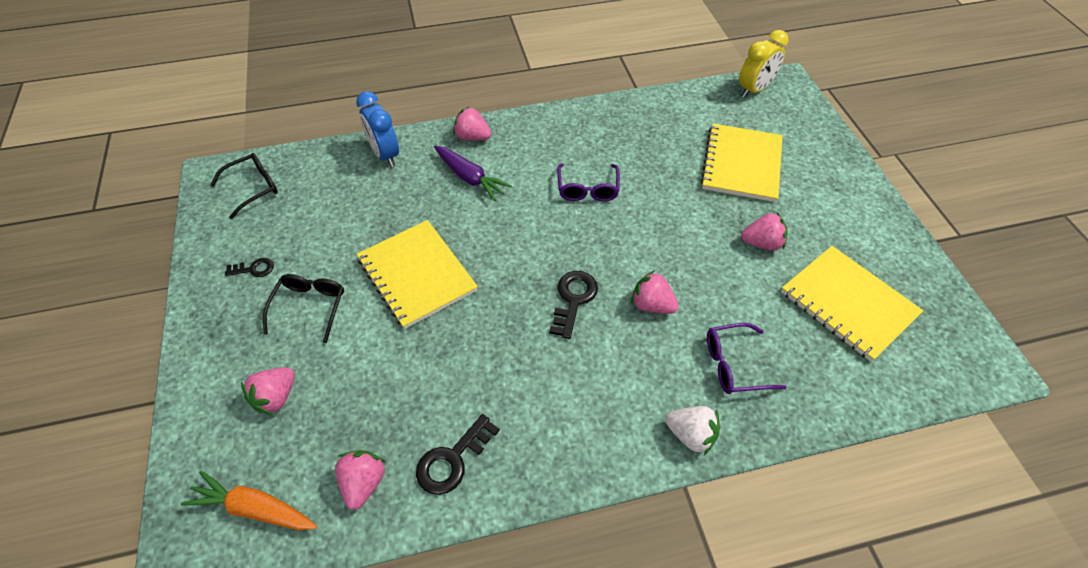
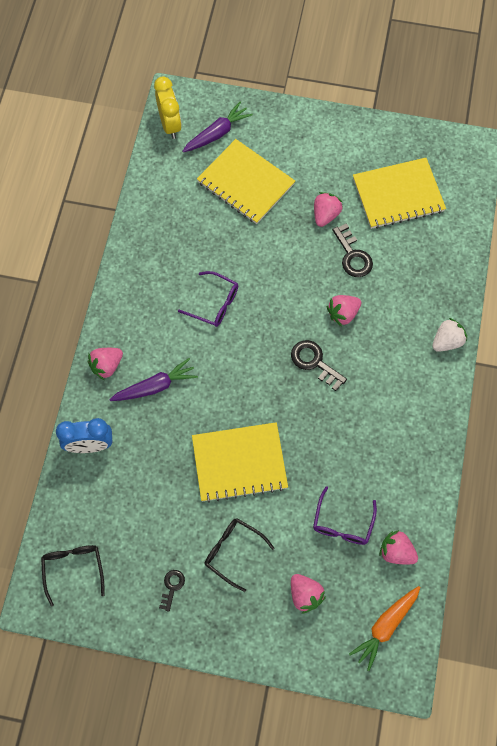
camera: 65 degrees left, 15 degrees up
(452, 460) = (403, 490): black key -> black key (352, 255)
(734, 365) = (411, 289): purple glasses -> purple glasses (342, 523)
(776, 124) = (217, 133): none -> purple carrot

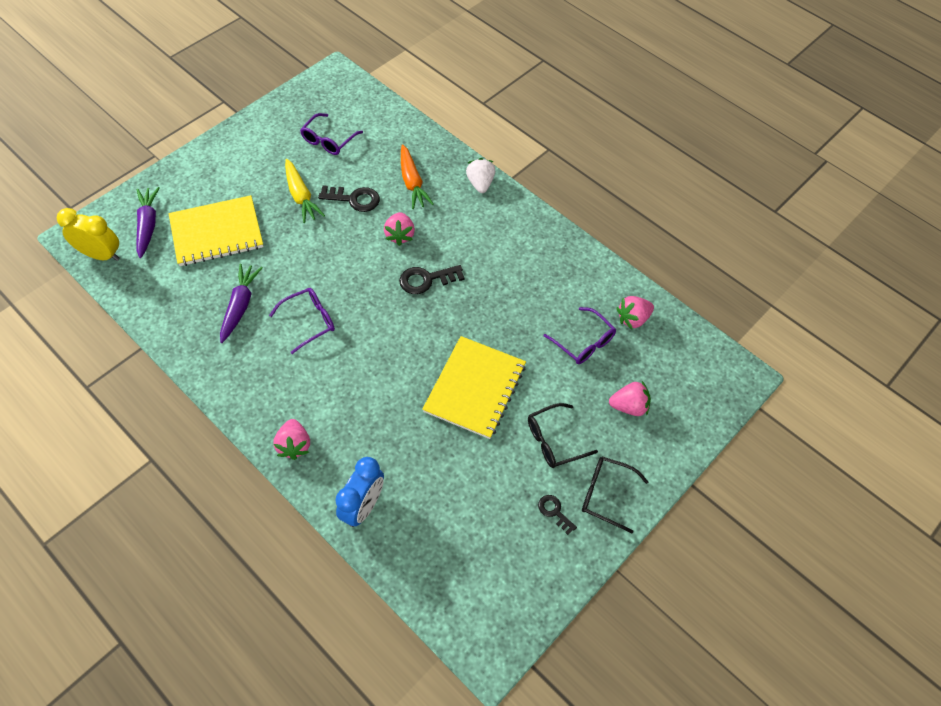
camera: 60 degrees left, 10 degrees down
(73, 569) = (479, 594): black glasses -> black glasses (606, 494)
(155, 386) = (349, 415): purple carrot -> purple carrot (240, 306)
(325, 215) = (301, 196): pink strawberry -> yellow carrot
(386, 626) = (691, 363): orange carrot -> orange carrot (412, 182)
(398, 195) = (328, 140): yellow notebook -> purple glasses

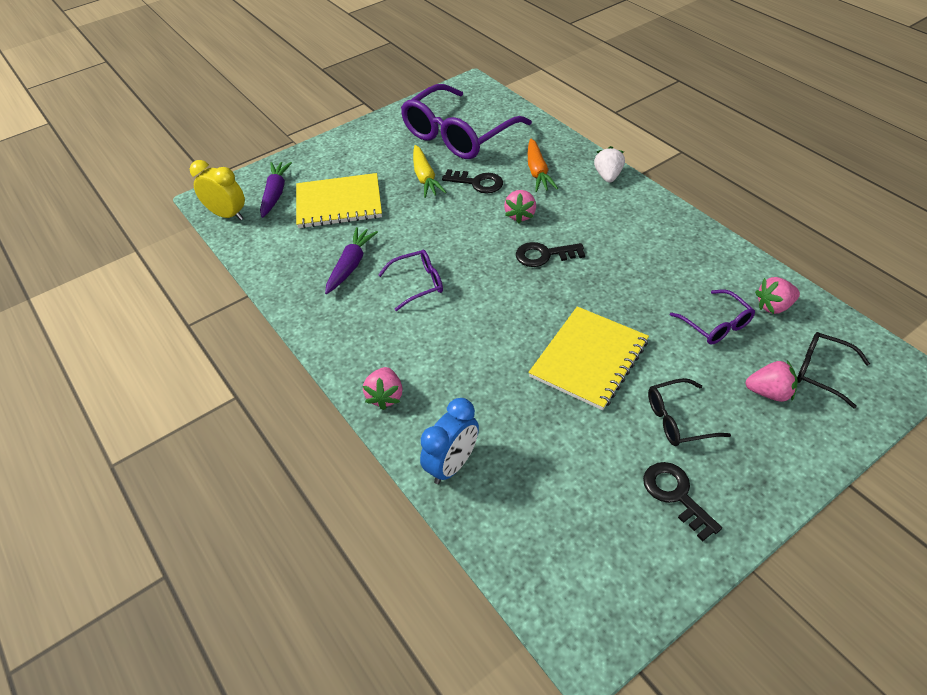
camera: 15 degrees right, 10 degrees down
(328, 140) = (458, 135): purple glasses -> purple glasses, size x2.14
(554, 512) = (676, 495): black key -> black key, size x1.66
(606, 494) = (740, 483): black glasses -> black glasses (821, 372)

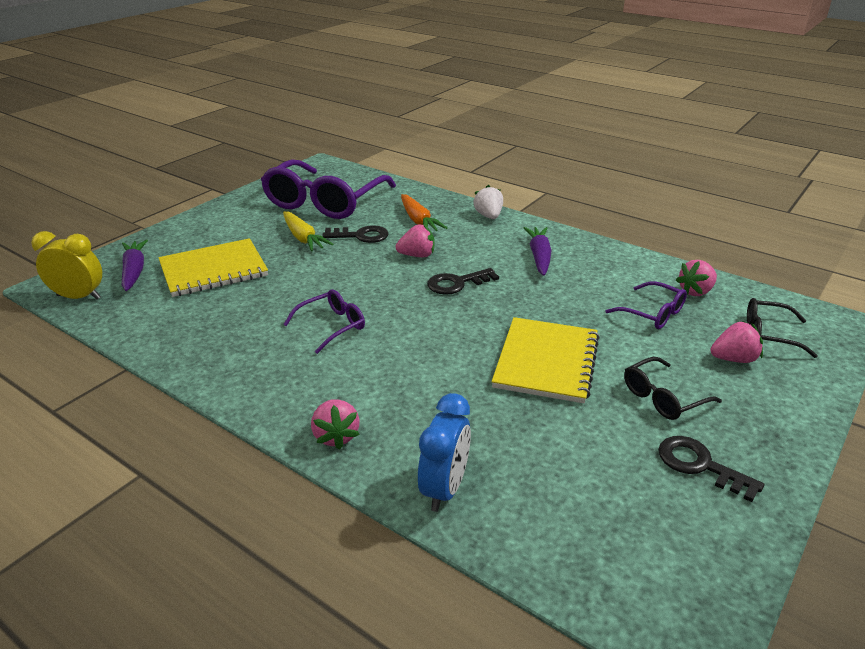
camera: 20 degrees left, 15 degrees down
(350, 266) = (247, 322): purple carrot -> purple carrot (539, 257)
(520, 215) = (417, 255): pink strawberry -> pink strawberry turned 90 degrees counterclockwise

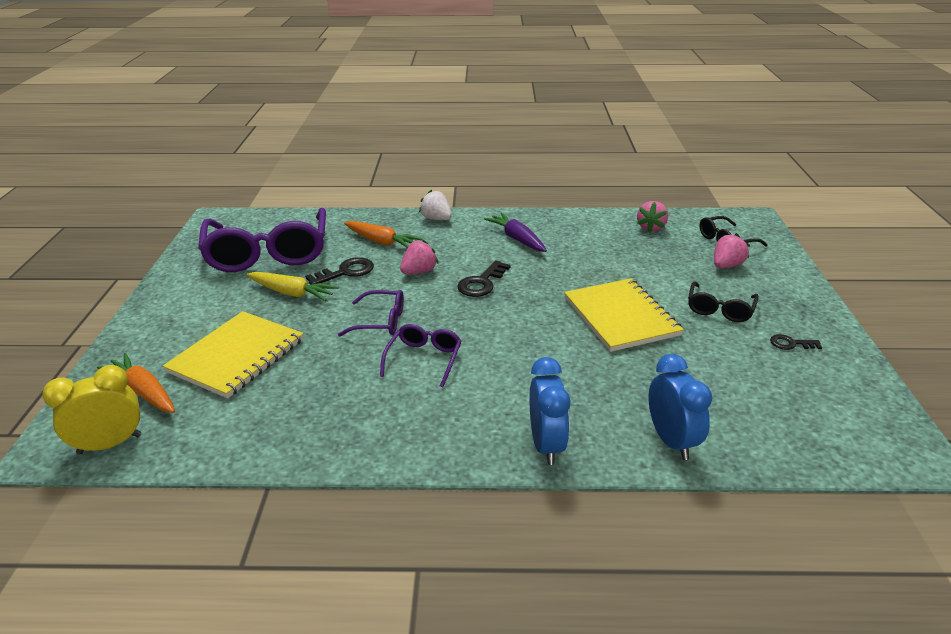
camera: 35 degrees left, 0 degrees up
(134, 271) = (144, 392): purple carrot -> orange carrot
(336, 436) = (546, 445): pink strawberry -> blue clock
(652, 313) = (644, 253): purple glasses -> purple glasses (380, 321)
(700, 465) = (791, 344): black key -> black key, size x0.60

